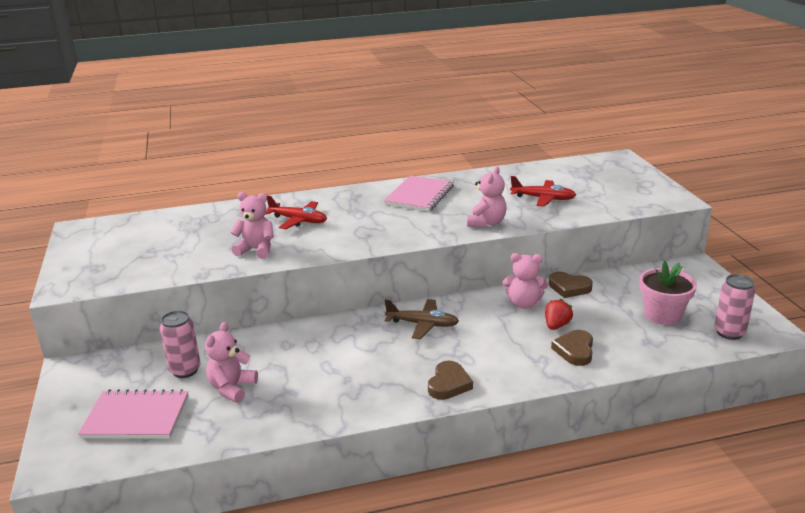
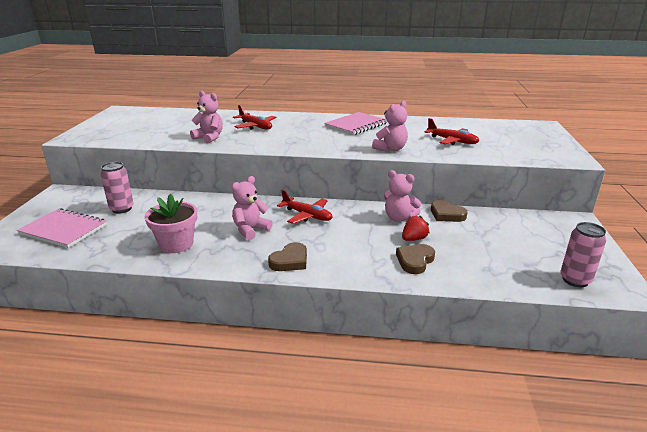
camera: 20 degrees right, 0 degrees up
(232, 388) = (138, 226): pink teddy bear -> pink teddy bear (250, 230)
(423, 324) = (307, 215): brown plane -> red plane
(662, 315) = (517, 251): pink flower pot -> pink flower pot (176, 244)

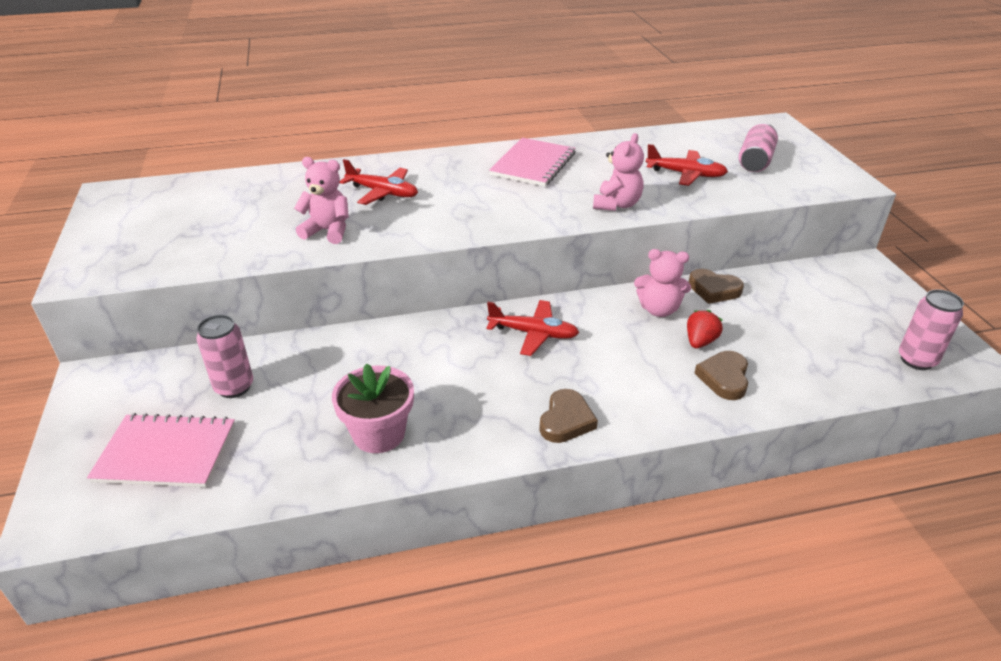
camera: 20 degrees left, 10 degrees up
(250, 230) = (471, 379): pink teddy bear -> none
(509, 141) = (755, 161): none -> pink can

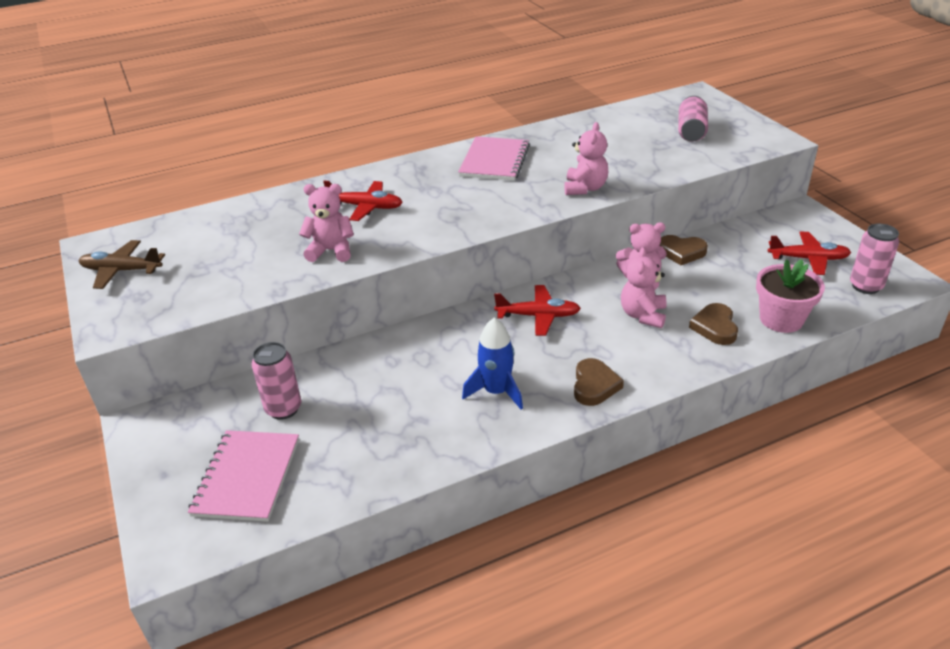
camera: 10 degrees left, 0 degrees up
(120, 221) = (121, 271): none -> brown plane
(166, 453) = (247, 477): pink notebook -> pink notebook turned 75 degrees counterclockwise
(379, 433) = (435, 425): pink flower pot -> pink flower pot (781, 319)
(457, 408) = (496, 391): none -> blue rocket
(647, 351) = (643, 315): none -> pink teddy bear
(686, 174) = (635, 151): red plane -> red plane (808, 259)
(700, 341) = (684, 299): red strawberry -> none

